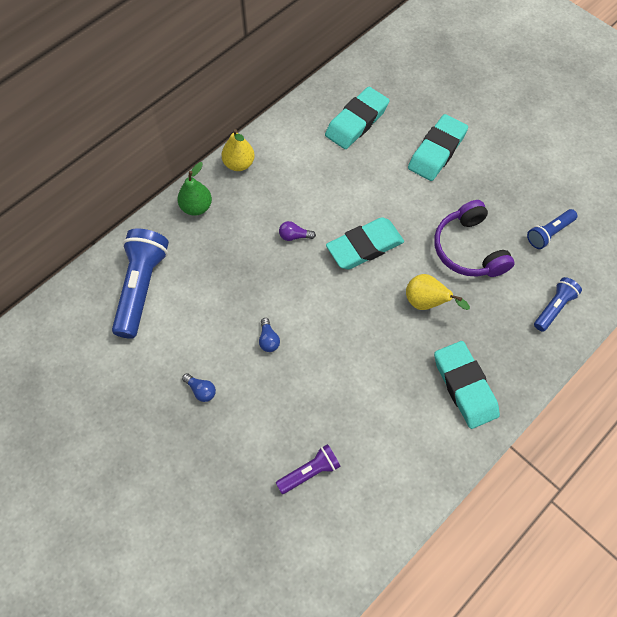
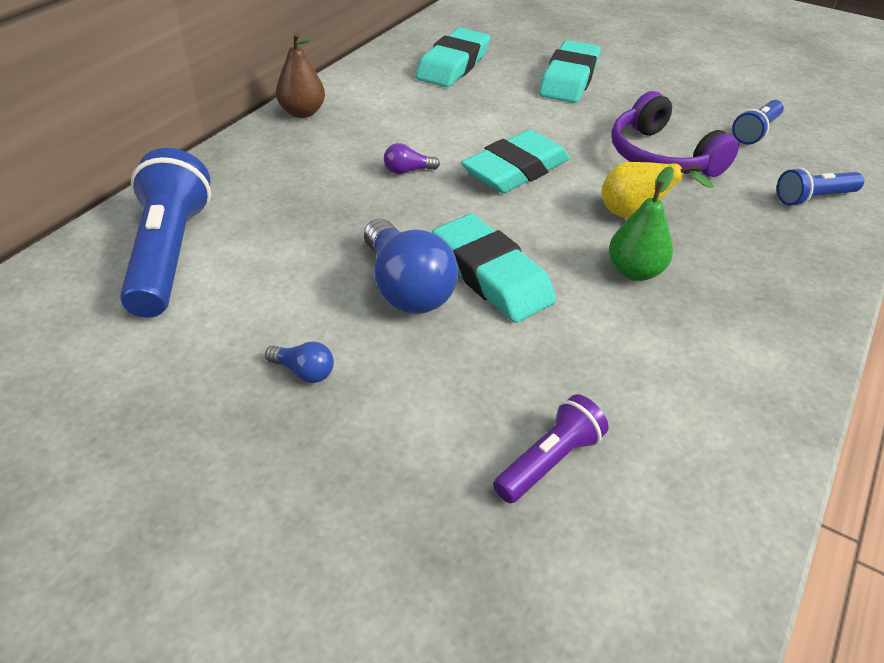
camera: 15 degrees left, 20 degrees down
(196, 207) = (247, 158): green pear -> green pear (634, 271)
(239, 164) = (302, 112): yellow pear -> brown pear
(268, 339) = (406, 288): blue light bulb -> blue light bulb, size x2.20
(465, 386) = (747, 299): turquoise eraser -> turquoise eraser (491, 275)
(554, 308) = (813, 198): blue flashlight -> blue flashlight turned 135 degrees counterclockwise

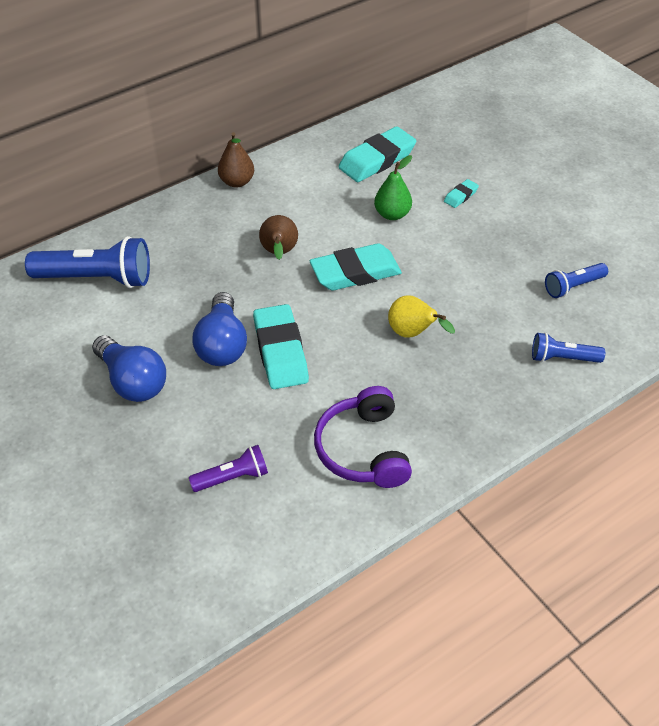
camera: 25 degrees right, 5 degrees up
(169, 253) = (97, 278): blue flashlight -> blue flashlight turned 75 degrees clockwise
(304, 372) = (132, 381): blue light bulb -> blue light bulb, size x2.20
(407, 171) = (279, 253): purple light bulb -> brown pear
(569, 79) = (461, 196): turquoise eraser -> turquoise eraser, size x0.46
(634, 271) = (377, 377): green pear -> green pear (392, 214)
(661, 157) = (474, 290): purple headphones -> purple headphones (363, 449)

